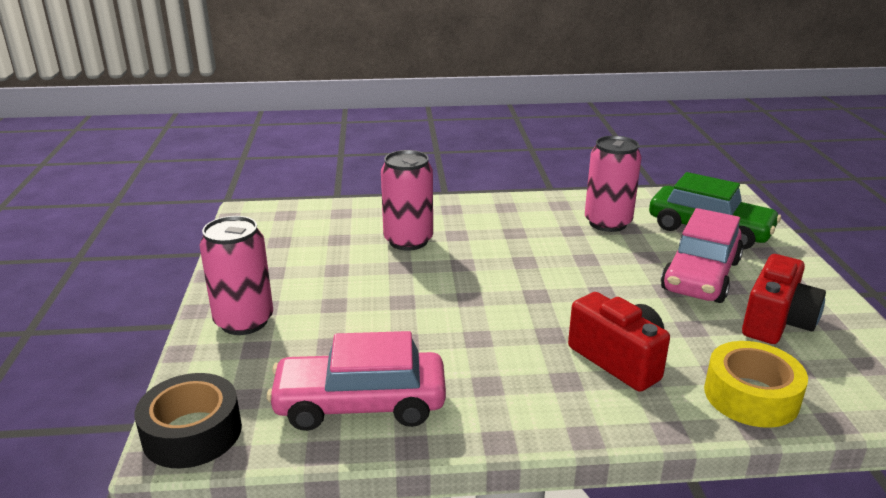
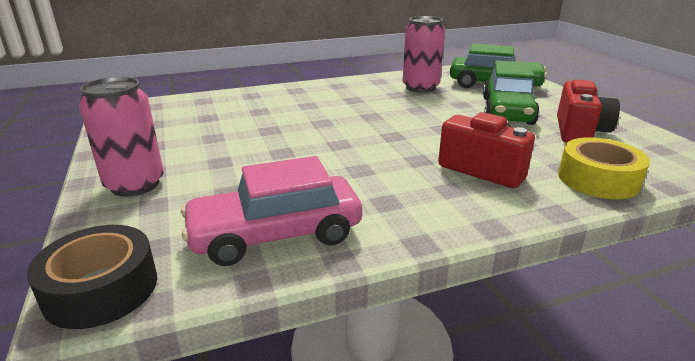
camera: 15 degrees left, 0 degrees up
(408, 241) = (269, 112): pink can -> none
(700, 276) = (507, 111): pink car -> green car

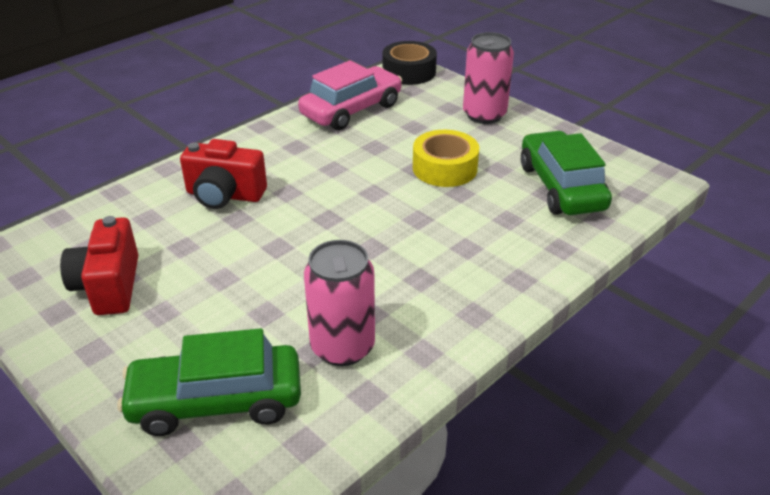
camera: 155 degrees right, 10 degrees up
(507, 111) = (197, 311): green car -> green car (561, 187)
(598, 179) = (120, 209): yellow tape -> yellow tape (444, 168)

